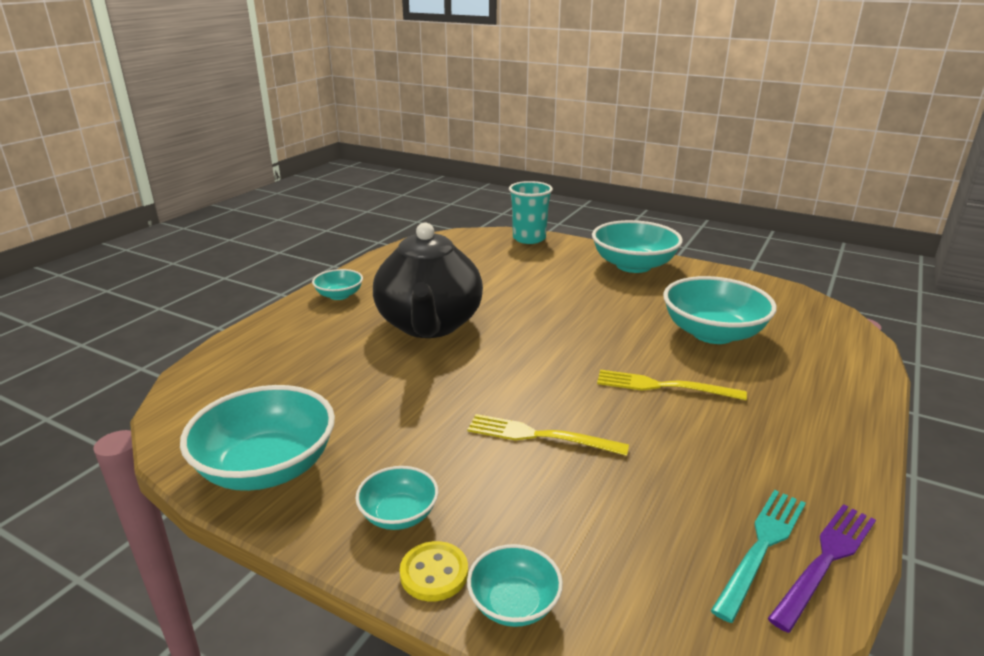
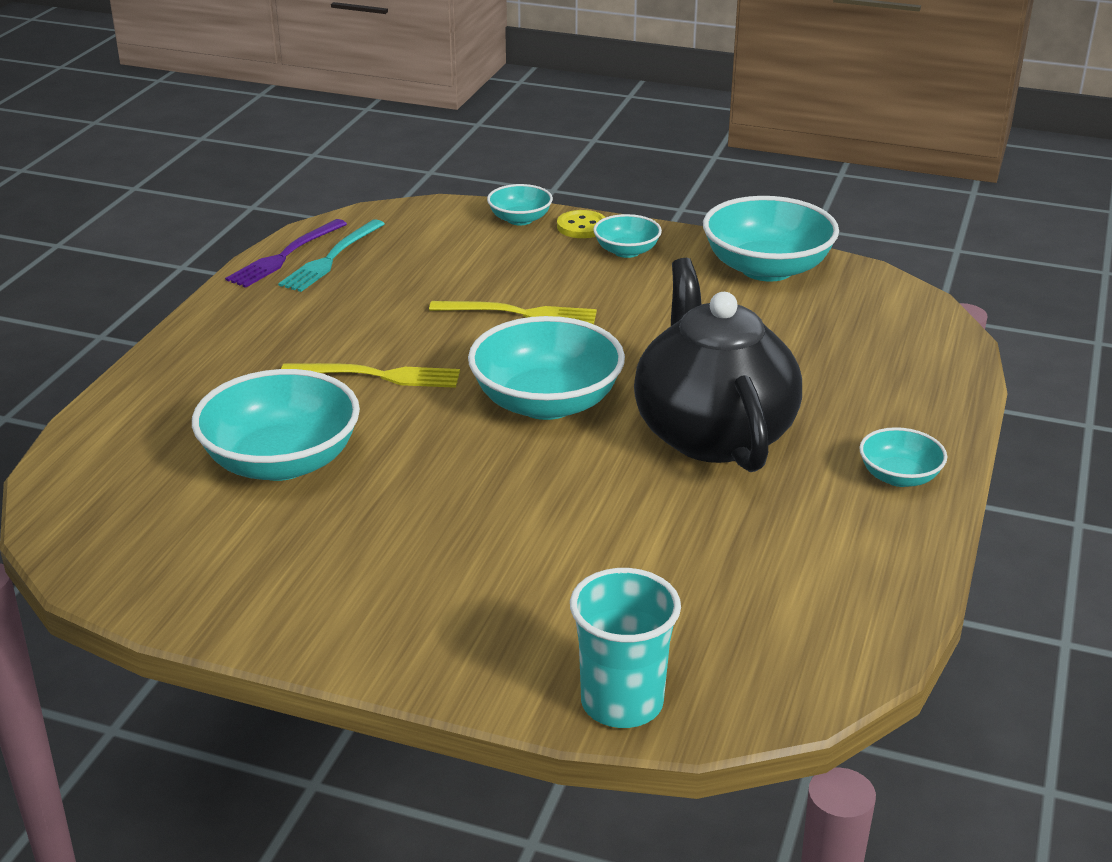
camera: 170 degrees right, 5 degrees up
(633, 265) = (377, 620): turquoise bowl -> turquoise bowl (546, 402)

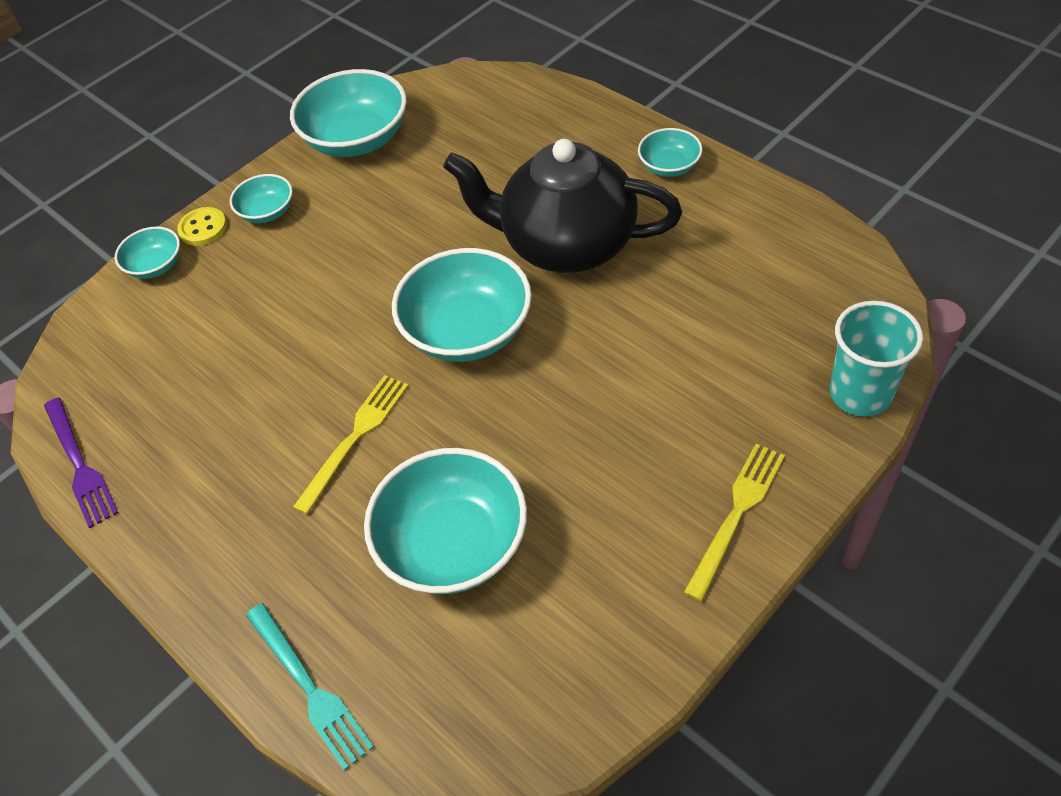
camera: 60 degrees left, 20 degrees up
(331, 258) = (115, 427): turquoise fork -> turquoise fork (309, 688)
(520, 314) = (319, 310): yellow fork -> yellow fork (736, 514)

